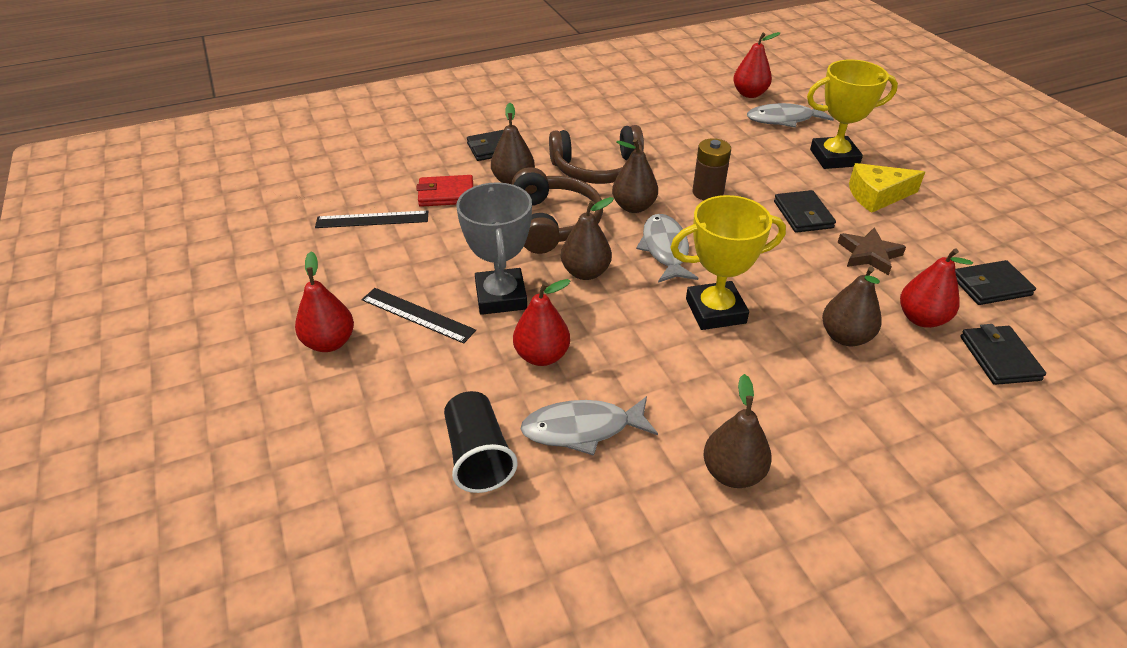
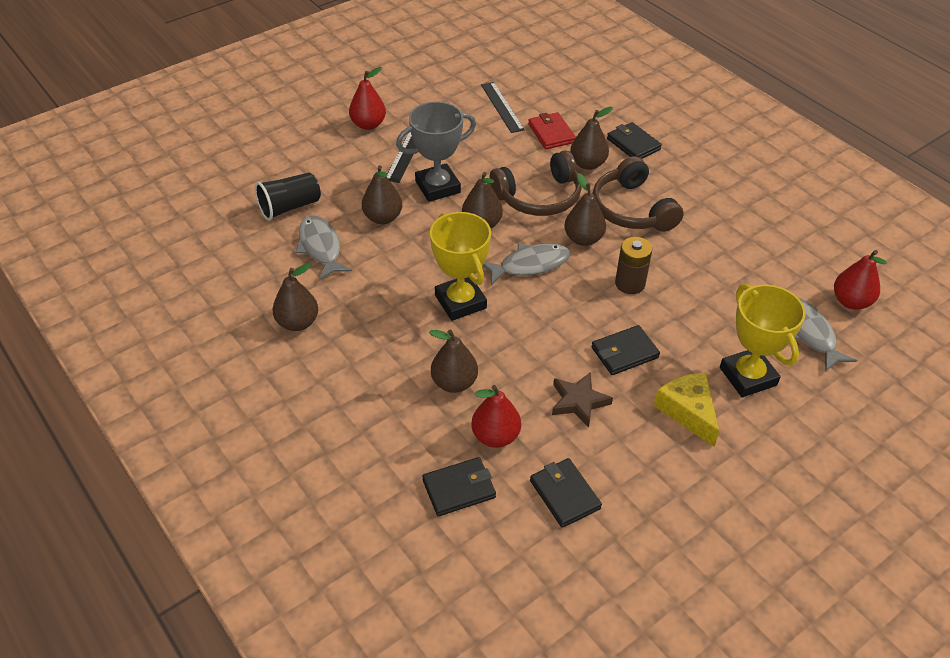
camera: 75 degrees right, 5 degrees up
(542, 356) = (383, 218): red pear -> brown pear

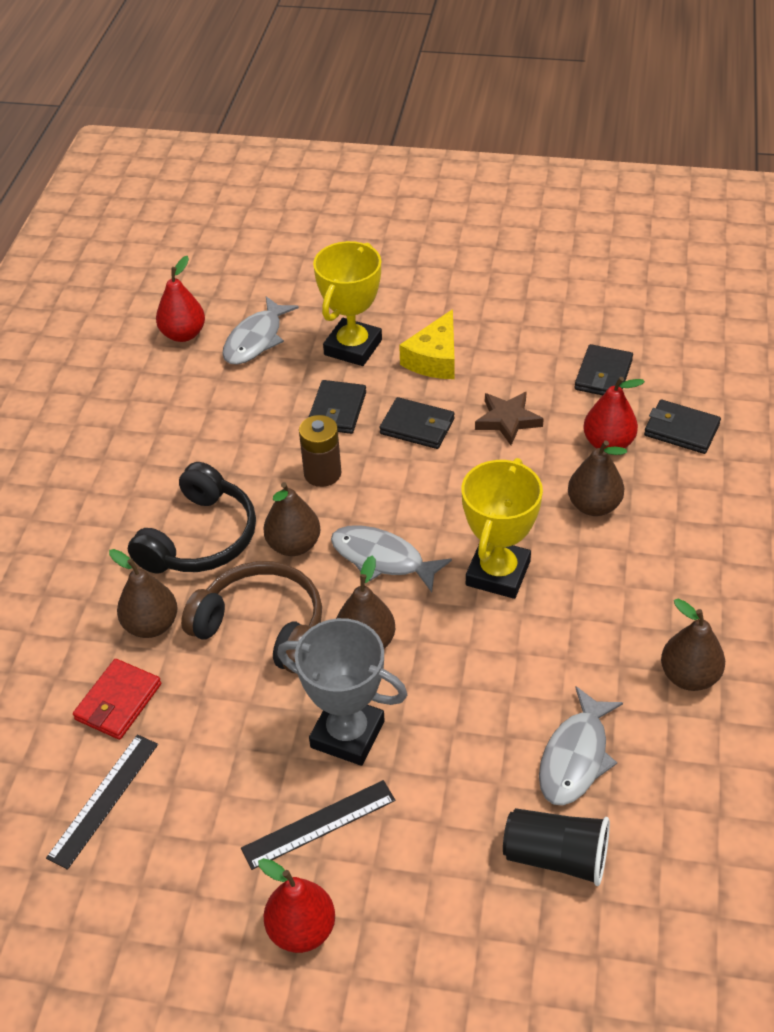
camera: 130 degrees left, 0 degrees up
(383, 218) = (460, 741): brown pear -> none
(632, 209) = (200, 538): brown headphones -> black headphones
(633, 144) = (66, 609): black wallet -> black wallet (337, 410)

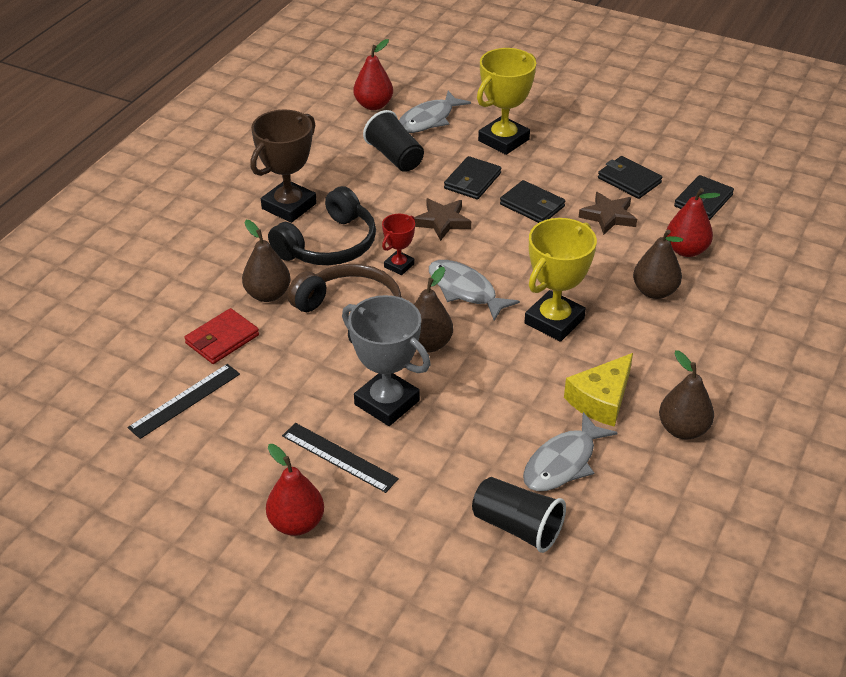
camera: 15 degrees right, 5 degrees down
(132, 497) = (289, 206): none -> brown trophy
(235, 399) = (395, 157): none -> black cup
(293, 545) = (399, 265): brown pear -> red trophy
(319, 824) = (339, 457): black ruler -> black ruler turned 45 degrees clockwise
(322, 473) = (442, 222): brown battery -> brown star
(434, 359) = (566, 161): yellow cheese -> yellow cheese (601, 399)
(681, 430) = (753, 254): black wallet -> black wallet (629, 180)

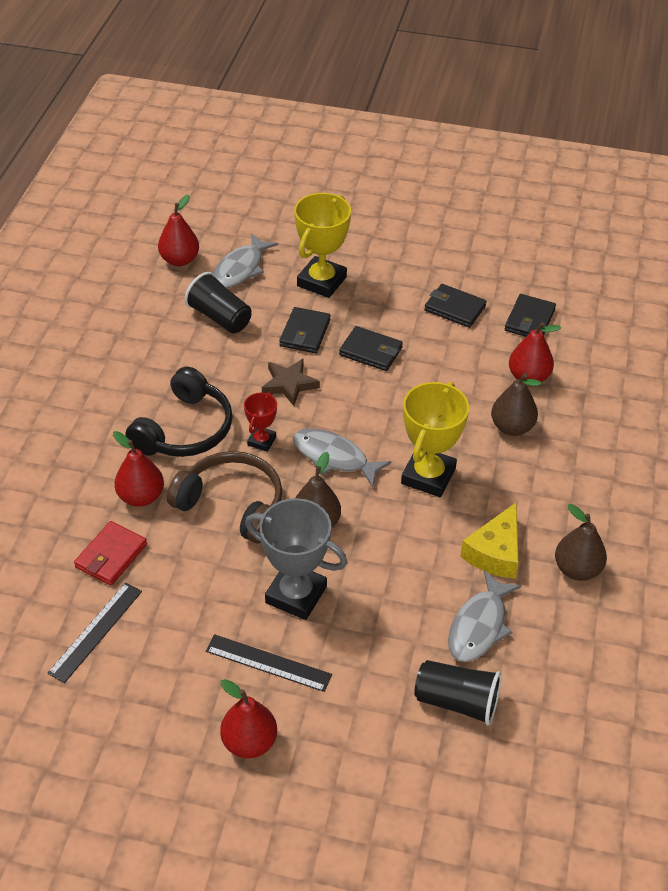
camera: 15 degrees left, 5 degrees up
(268, 294) = (141, 497): brown pear -> red pear
(289, 206) = (130, 392): brown trophy -> none
(608, 216) = (446, 352): brown star -> none

